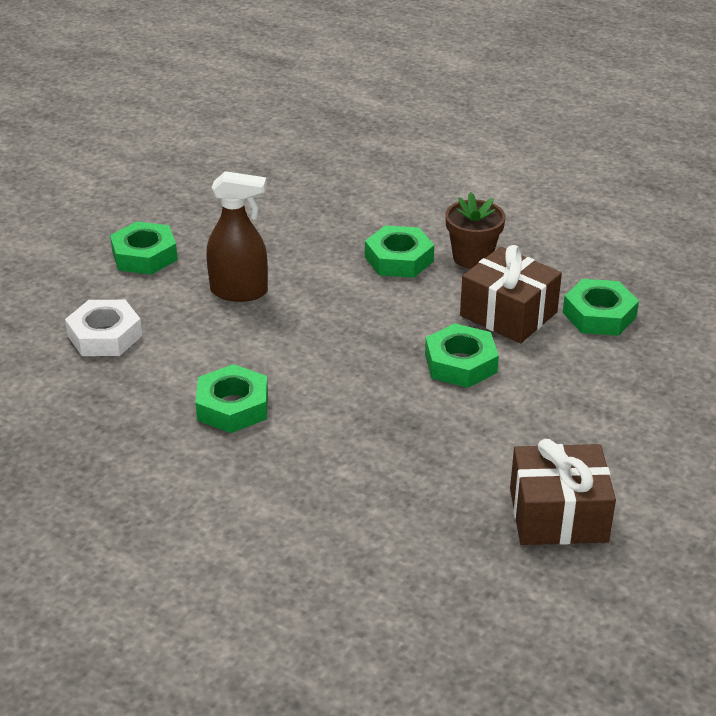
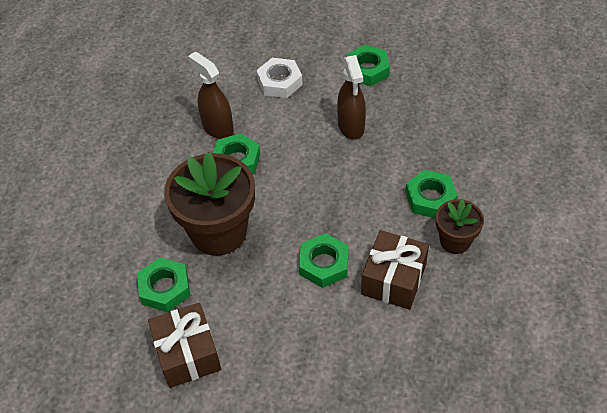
camera: 75 degrees right, 15 degrees up
(153, 414) = (217, 128): none -> brown spray bottle
(358, 448) = (218, 232): none -> brown flower pot
(599, 315) = (419, 338): green nut -> green nut (165, 288)

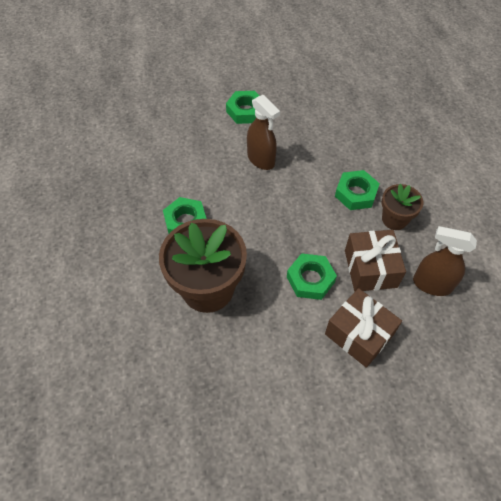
camera: 30 degrees left, 5 degrees up
(165, 288) = (191, 359): green nut -> none
(187, 354) = (247, 409): brown gift -> brown gift (359, 334)
(217, 128) = (152, 200): brown spray bottle -> brown spray bottle (431, 284)
(280, 82) = (181, 144): white nut -> none

